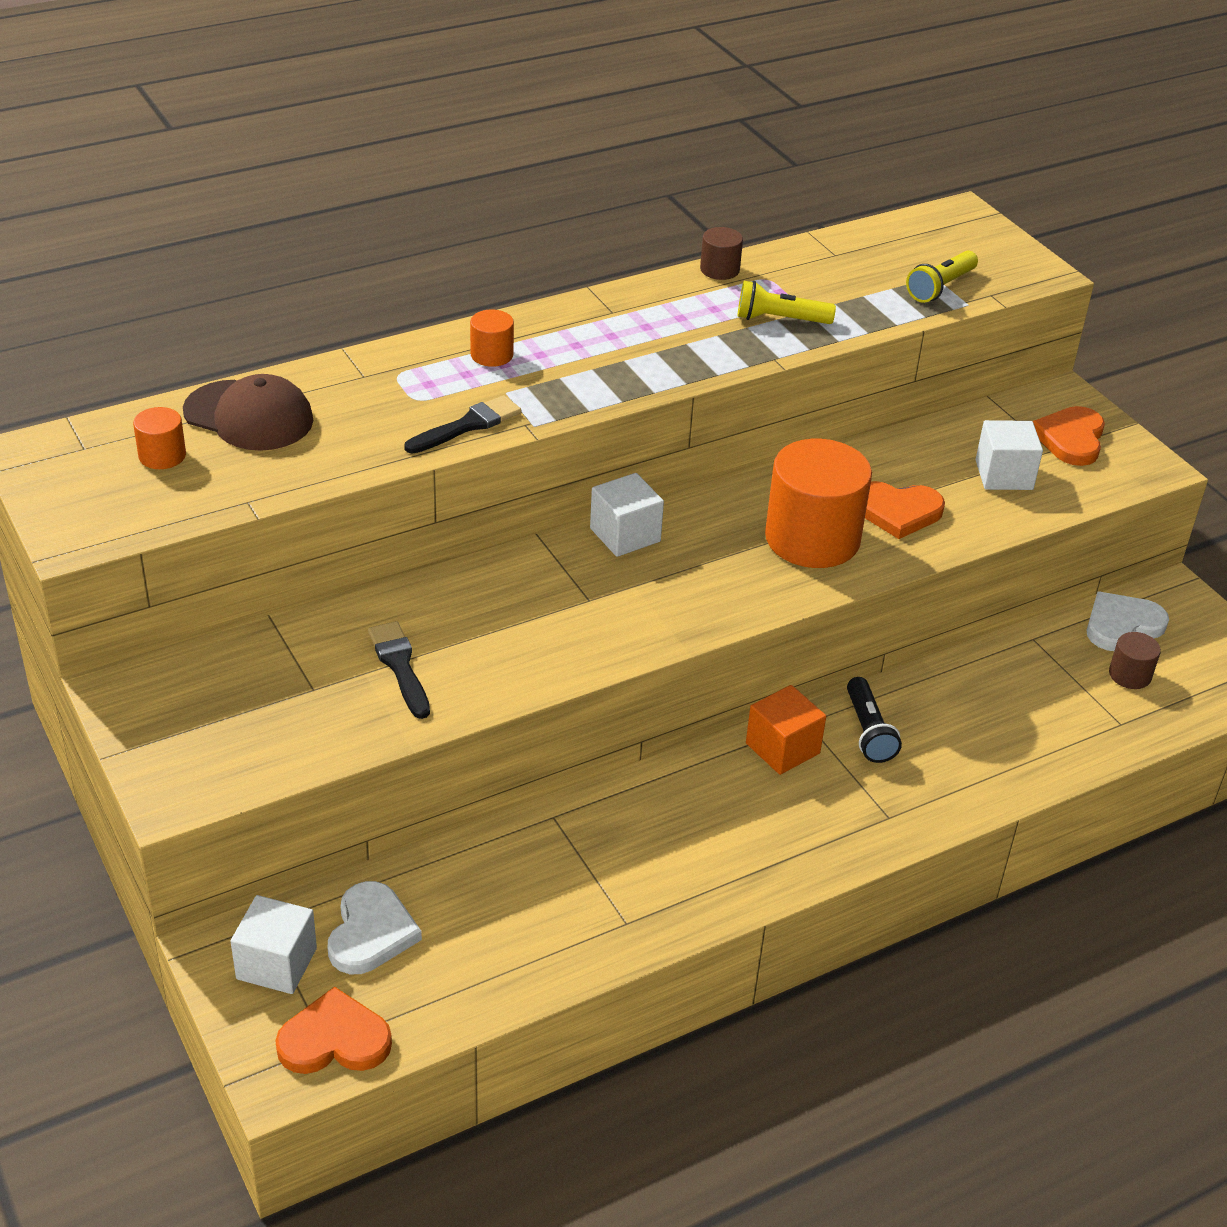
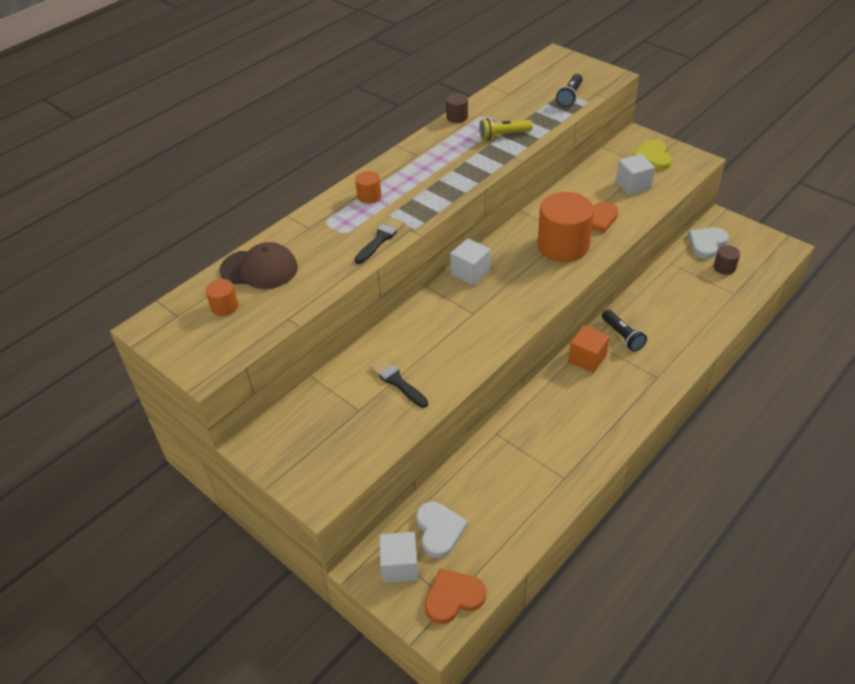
camera: 15 degrees left, 5 degrees up
(940, 287) = (570, 96): yellow flashlight -> black flashlight
(1070, 439) = (652, 157): orange heart -> yellow heart

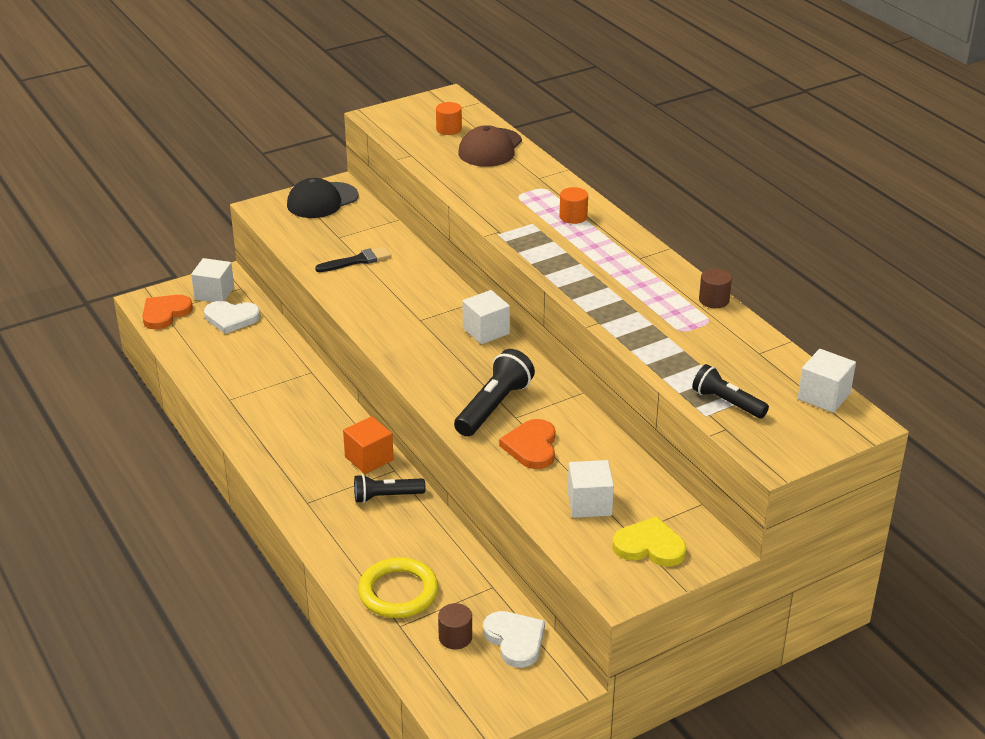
camera: 105 degrees right, 10 degrees down
(289, 448) = (322, 201): none -> black cap
(380, 239) = (493, 212): black brush -> none
(453, 597) = (165, 313): orange heart -> orange heart turned 135 degrees counterclockwise
(503, 135) = (652, 325): yellow flashlight -> none
(539, 68) = (824, 396): none -> white cube
(563, 246) = (493, 407): orange cylinder -> black flashlight
(707, 302) = (398, 592): none -> yellow ring

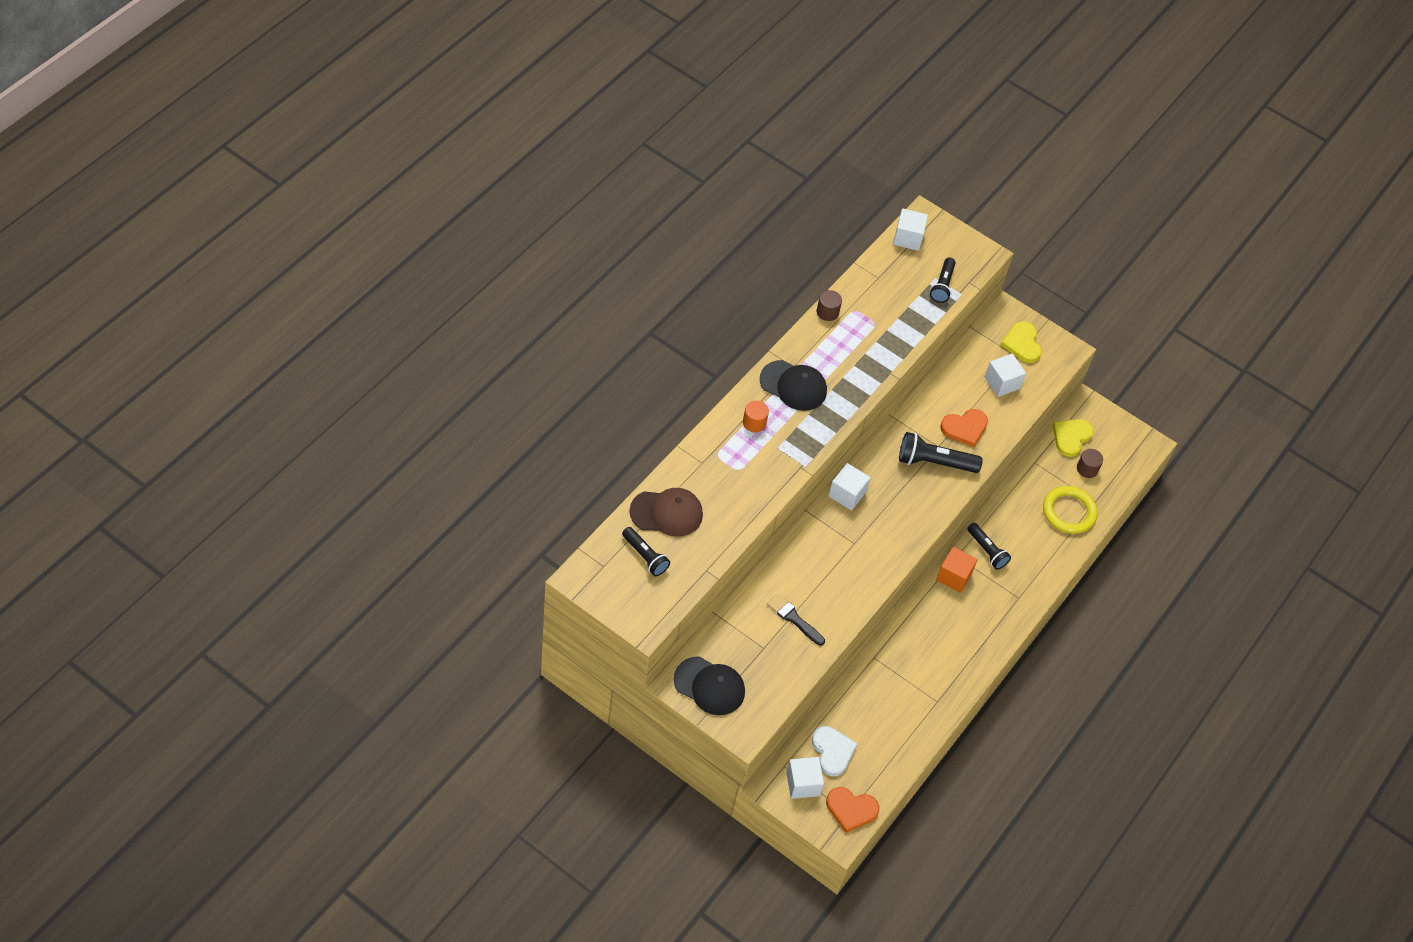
camera: 120 degrees left, 20 degrees up
(449, 129) = (645, 556): orange cylinder -> black flashlight
(515, 640) = (1071, 437): white heart -> yellow heart
(611, 251) = (793, 386): none -> black cap

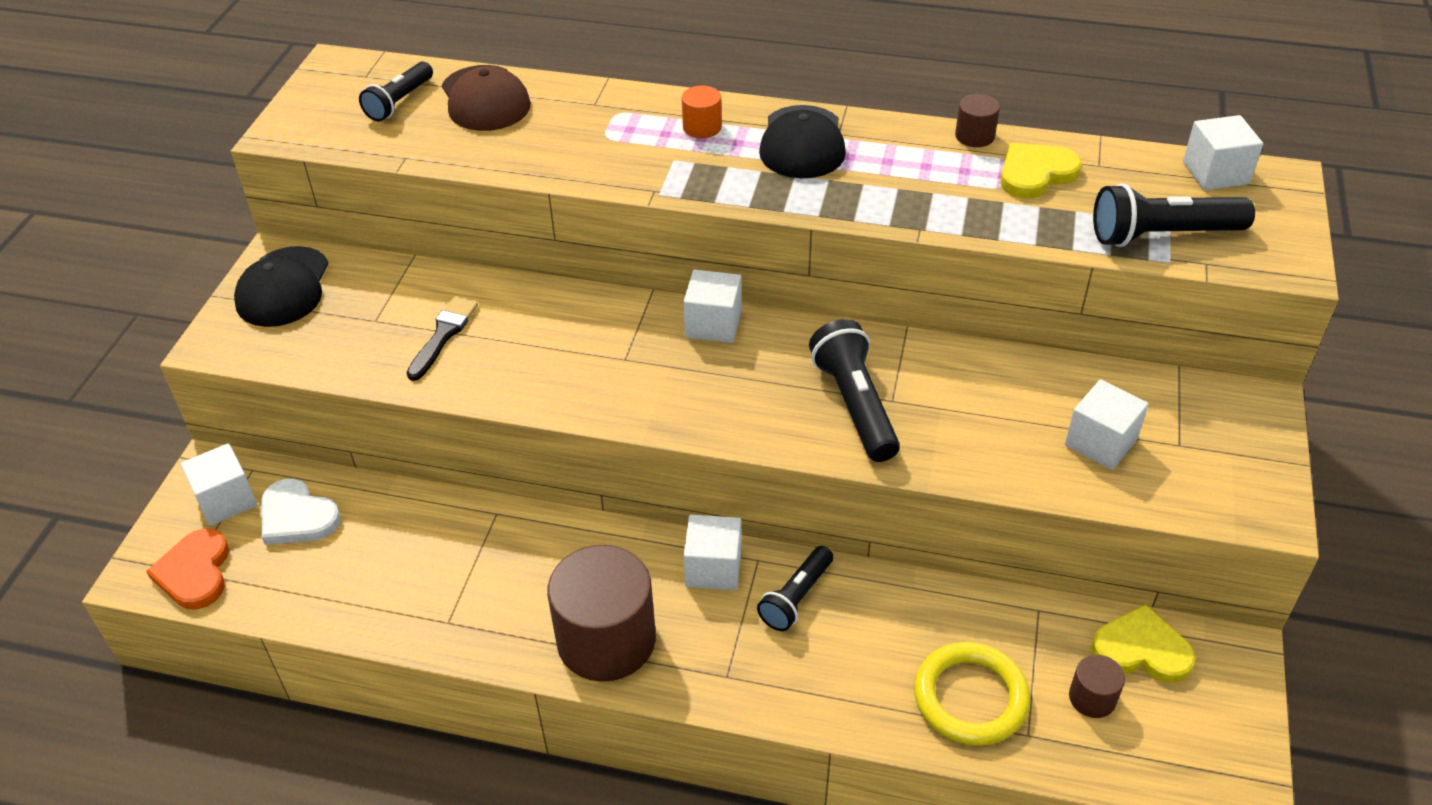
camera: 75 degrees right, 10 degrees down
(832, 751) = (297, 517): white heart -> white heart turned 75 degrees clockwise
(942, 285) = (1163, 235): black flashlight -> black flashlight, size x1.52
(954, 576) = (713, 568): orange cube -> white cube
(964, 428) = (958, 422): orange heart -> none
(977, 638) = (606, 640): none -> brown cylinder
(1022, 344) = (1213, 444): yellow heart -> yellow heart (1035, 173)

